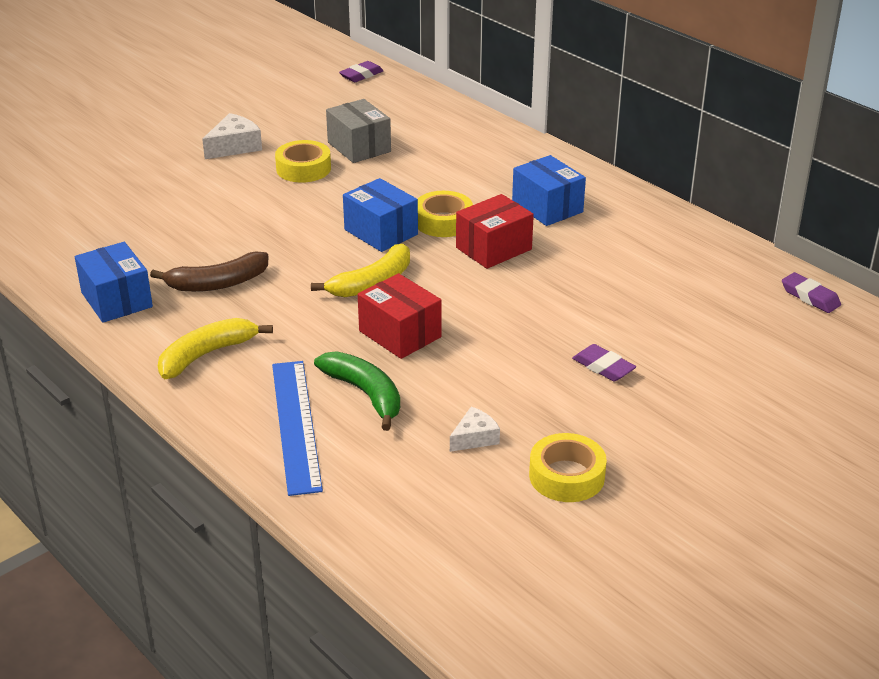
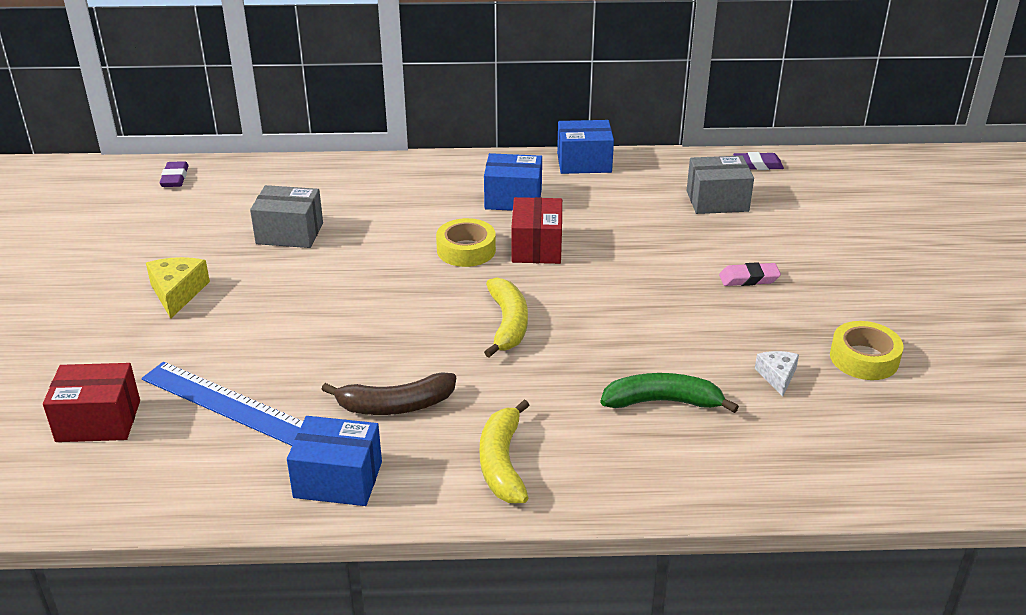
camera: 50 degrees left, 0 degrees up
(217, 283) = (395, 405): brown banana -> brown banana turned 60 degrees clockwise
(234, 146) = (177, 293): white cheese -> yellow cheese
(295, 425) = (666, 459): blue ruler -> blue ruler (226, 403)
(303, 169) = (278, 275): yellow tape -> none
(381, 232) = (438, 285): blue box -> blue box (584, 163)
(400, 334) = (599, 345): red box -> red box (98, 421)
(603, 367) = (749, 279): purple eraser -> pink eraser
(707, 301) = (717, 201): none -> grey box

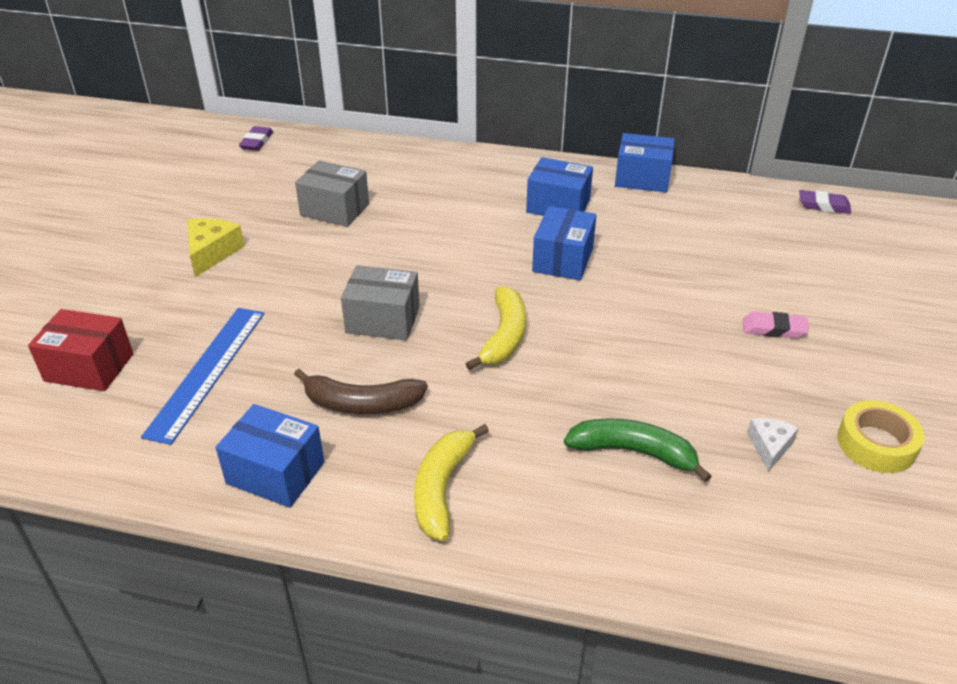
camera: 15 degrees right, 5 degrees up
(226, 403) = (207, 371): blue ruler -> blue ruler turned 60 degrees clockwise
(466, 250) = (492, 252): yellow tape -> none
(536, 247) = (563, 260): red box -> blue box
(717, 201) = (767, 238): grey box -> grey box (383, 320)

